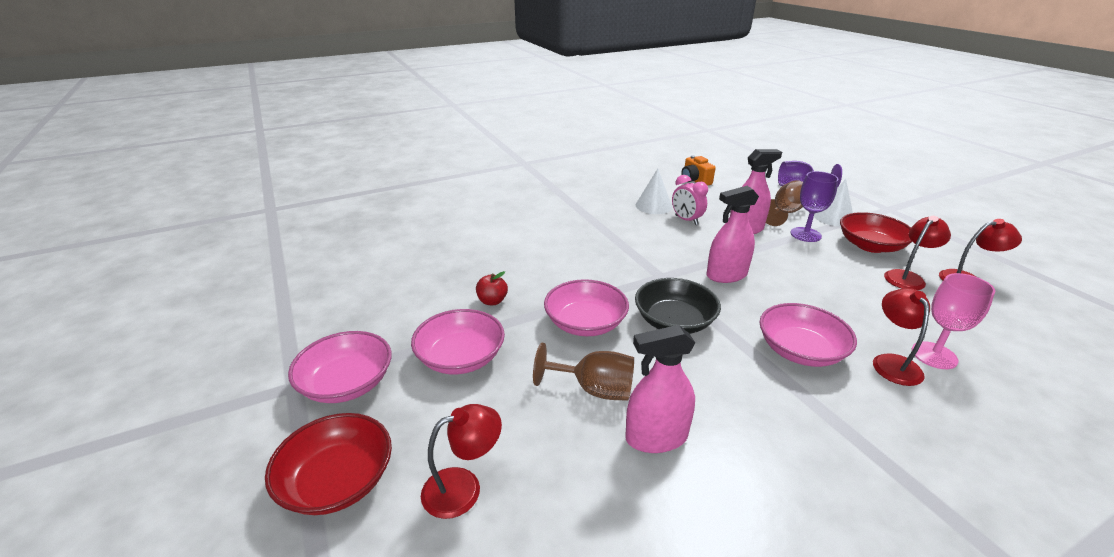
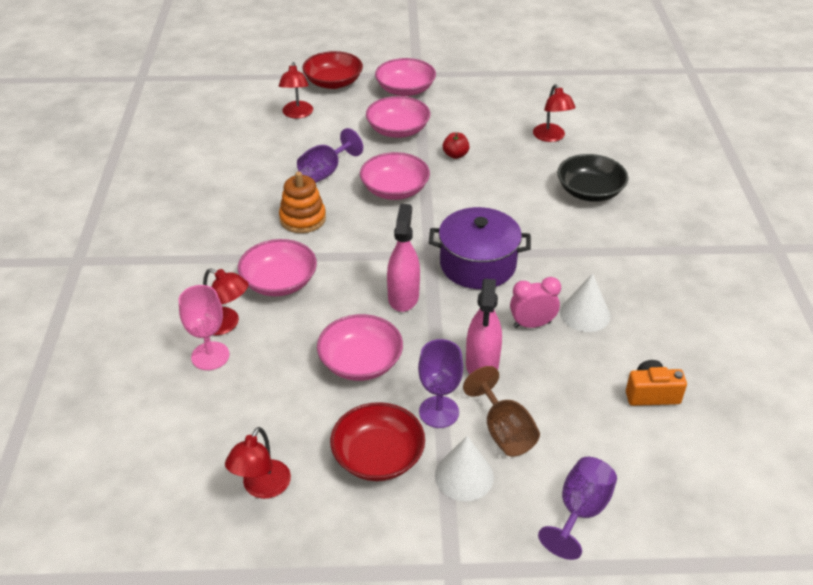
camera: 115 degrees right, 10 degrees up
(594, 389) = (325, 172): brown goblet -> purple goblet
(649, 252) = (478, 264): none -> purple pot
(656, 437) = (270, 181): pink spray bottle -> none
(674, 321) = (363, 233): black bowl -> black bowl (589, 191)
(696, 373) = (303, 219): none -> orange stacking toy
(815, 274) = (360, 362): none -> pink bowl
(907, 277) = (303, 435): red lamp -> red lamp (551, 137)

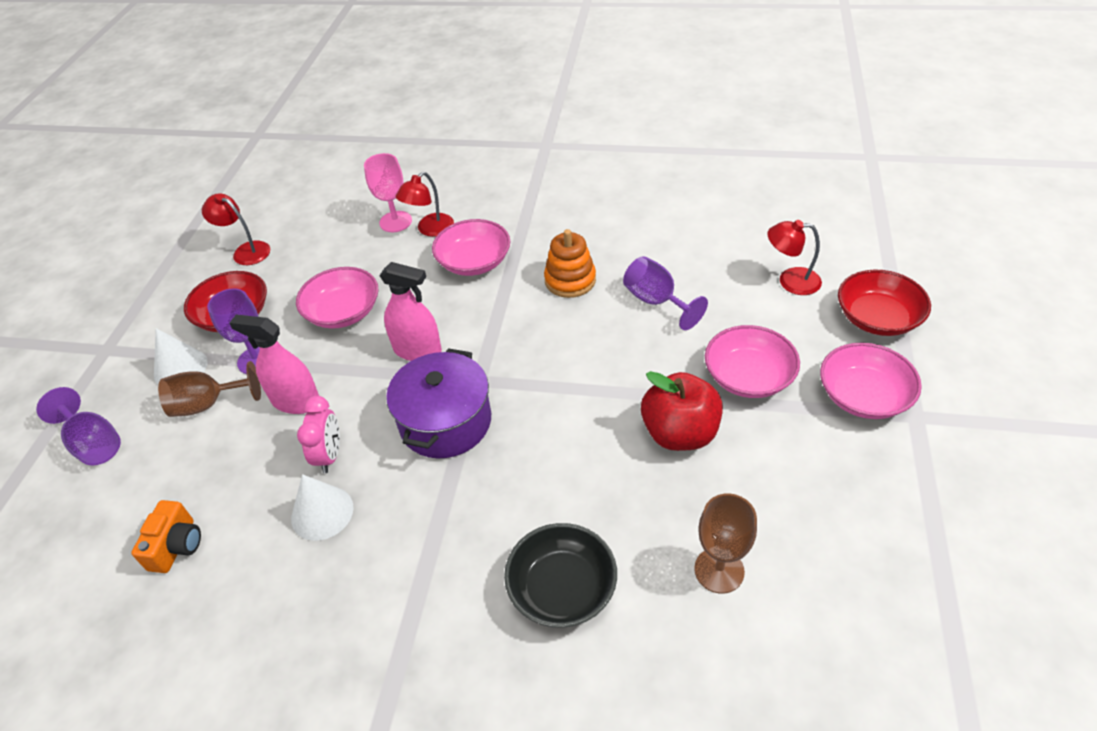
camera: 105 degrees right, 5 degrees up
(395, 189) = (609, 361): pink bowl -> none
(455, 155) = (680, 433): red apple -> red apple, size x2.03
(551, 137) = (719, 570): red lamp -> brown goblet

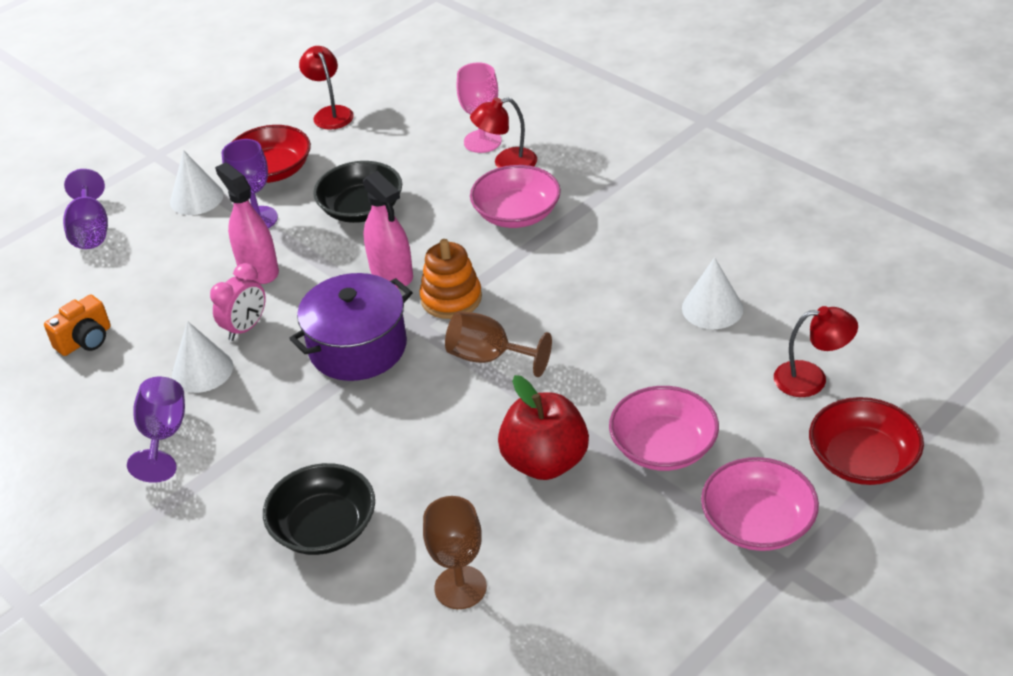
camera: 35 degrees right, 5 degrees down
(208, 404) = (192, 239): brown goblet -> brown goblet (489, 357)
(343, 312) = (361, 209): pink bowl -> black bowl
(570, 280) = (588, 273): orange stacking toy -> orange stacking toy (451, 298)
(656, 301) = (650, 333): purple goblet -> purple goblet (163, 436)
(679, 265) = (712, 308): none -> white cone
(790, 281) = (811, 378): red lamp -> red lamp turned 135 degrees clockwise

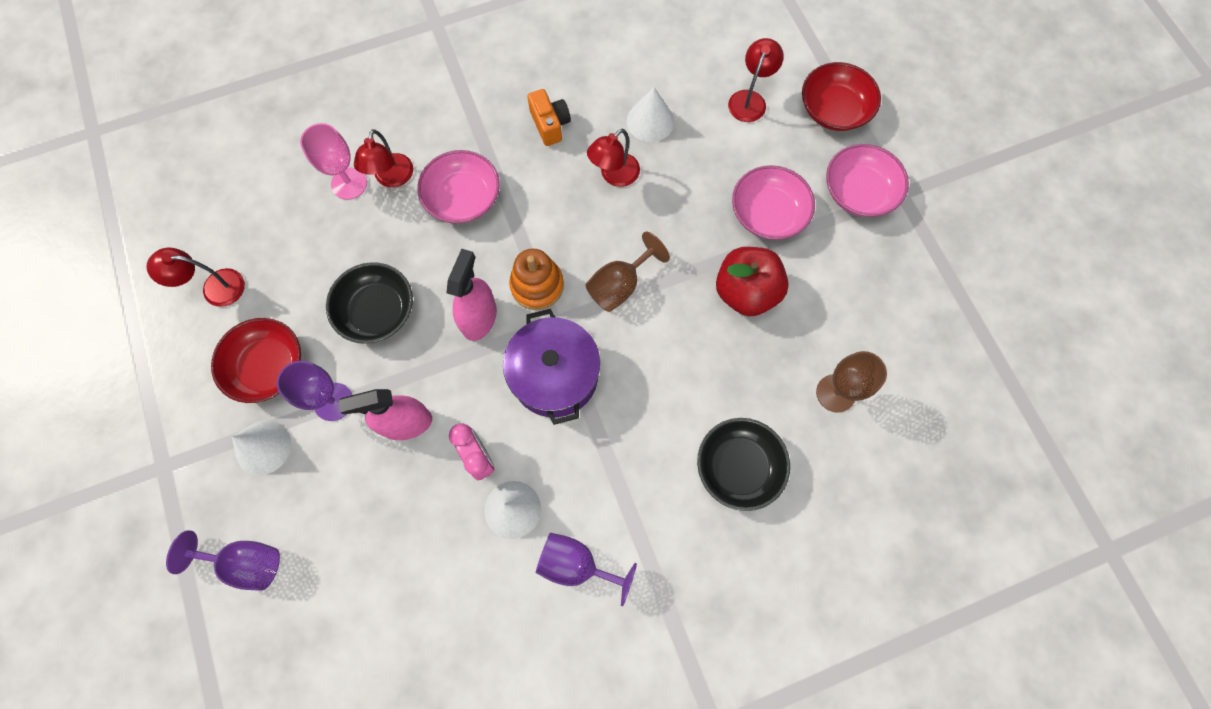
camera: 70 degrees left, 30 degrees up
(85, 340) = (412, 605): orange camera -> orange camera (550, 125)
(391, 273) = (479, 318): pink spray bottle -> pink spray bottle turned 60 degrees counterclockwise
(620, 306) = (614, 175): none -> red lamp

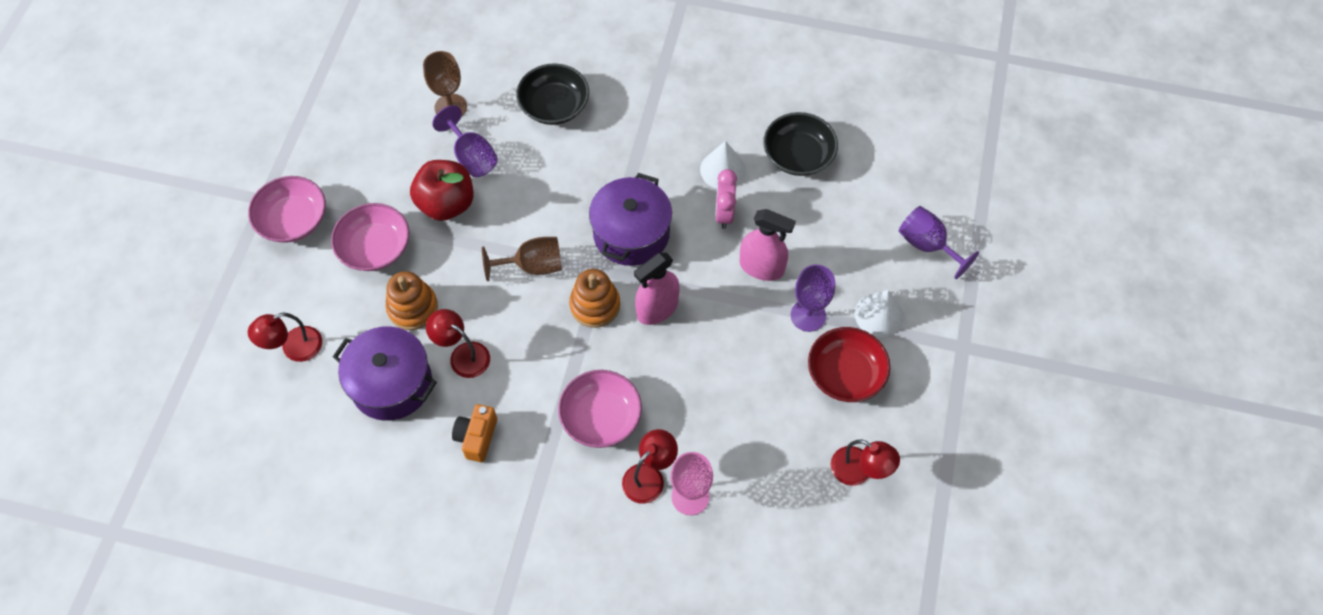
camera: 145 degrees left, 10 degrees down
(377, 311) = (733, 364): black bowl -> black bowl (798, 155)
(576, 564) = (703, 116): purple goblet -> purple goblet (472, 156)
(614, 175) = (463, 355): red lamp -> red lamp turned 135 degrees counterclockwise
(650, 121) = (391, 384): white cone -> purple pot
(688, 186) = (413, 308): none -> orange stacking toy
(833, 110) = (239, 294): red bowl -> none

